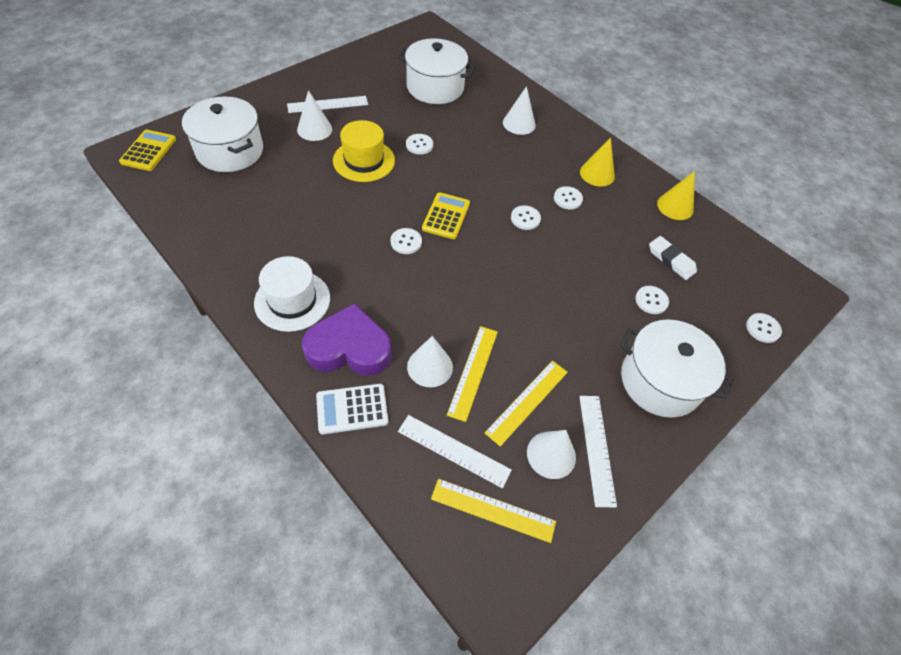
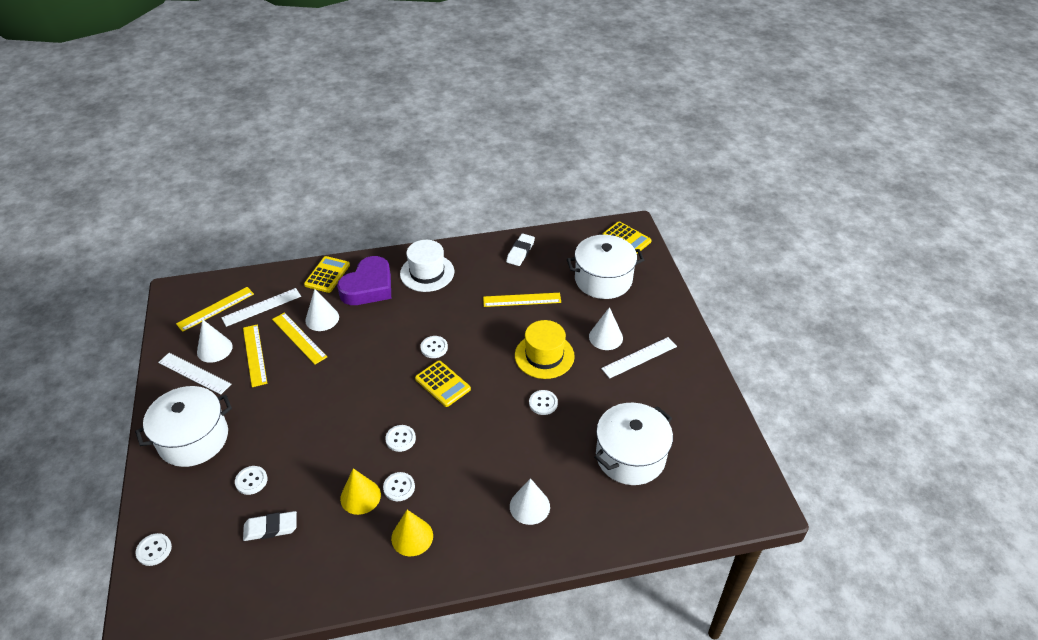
camera: 125 degrees right, 10 degrees down
(211, 229) = (520, 252): none -> white eraser
(294, 200) = (522, 300): none -> yellow ruler
(328, 104) = (639, 357): white ruler -> white ruler turned 45 degrees clockwise
(352, 409) = (327, 275): white calculator -> yellow calculator
(675, 206) = (320, 584): yellow cone -> yellow cone (360, 496)

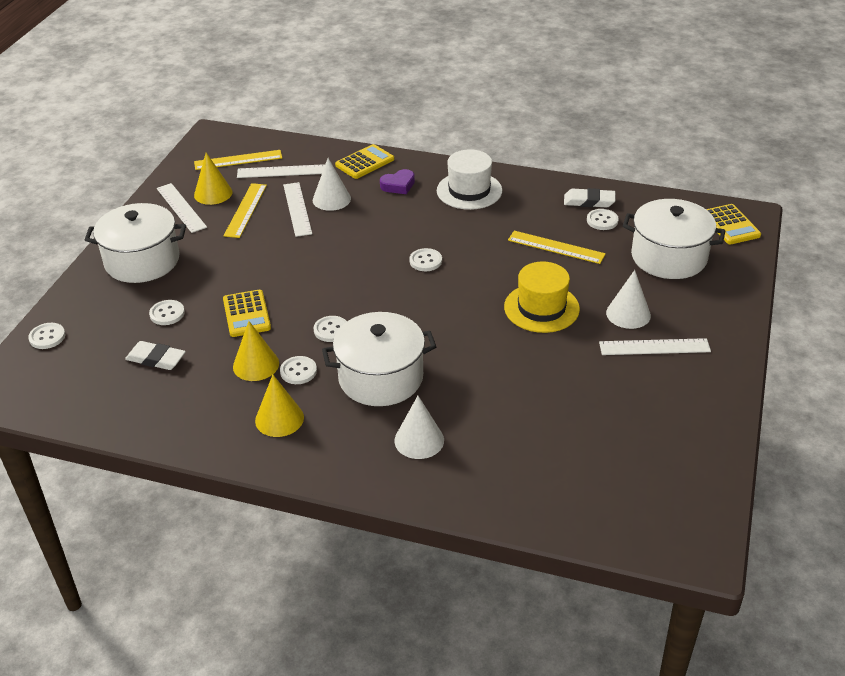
camera: 30 degrees right, 5 degrees down
(214, 349) = (213, 193): white cone -> yellow cone
(299, 338) = (297, 209): yellow ruler -> white ruler
(368, 287) = (398, 185): purple heart -> purple heart, size x0.51
(442, 384) = (410, 296): yellow calculator -> yellow calculator (246, 314)
(520, 252) = (589, 201): white eraser -> white eraser turned 45 degrees clockwise
(543, 403) = (506, 351): white button -> white button (602, 220)
(630, 456) = (569, 438): white pot -> white pot (381, 378)

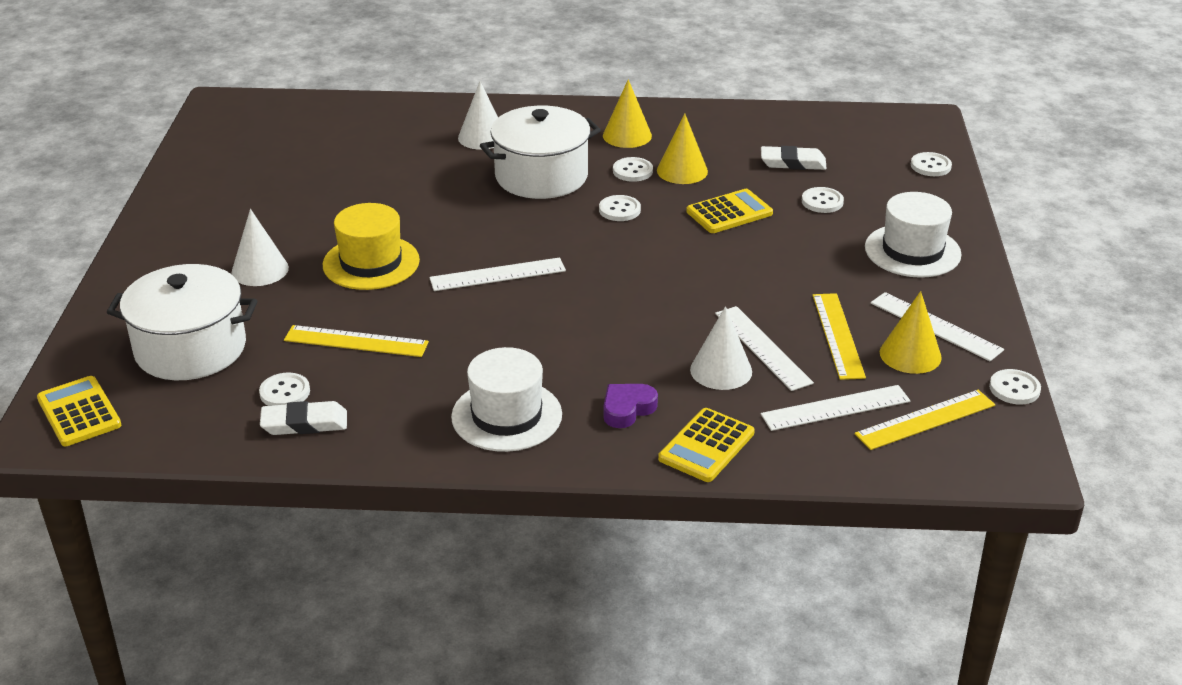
camera: 165 degrees right, 5 degrees down
(142, 261) = (912, 251): white pot -> white hat
(246, 314) = (729, 212): yellow calculator -> yellow calculator turned 90 degrees clockwise
(425, 261) = (537, 299): white button -> white button (1014, 388)
(654, 347) = (233, 239): white ruler -> white ruler (497, 274)

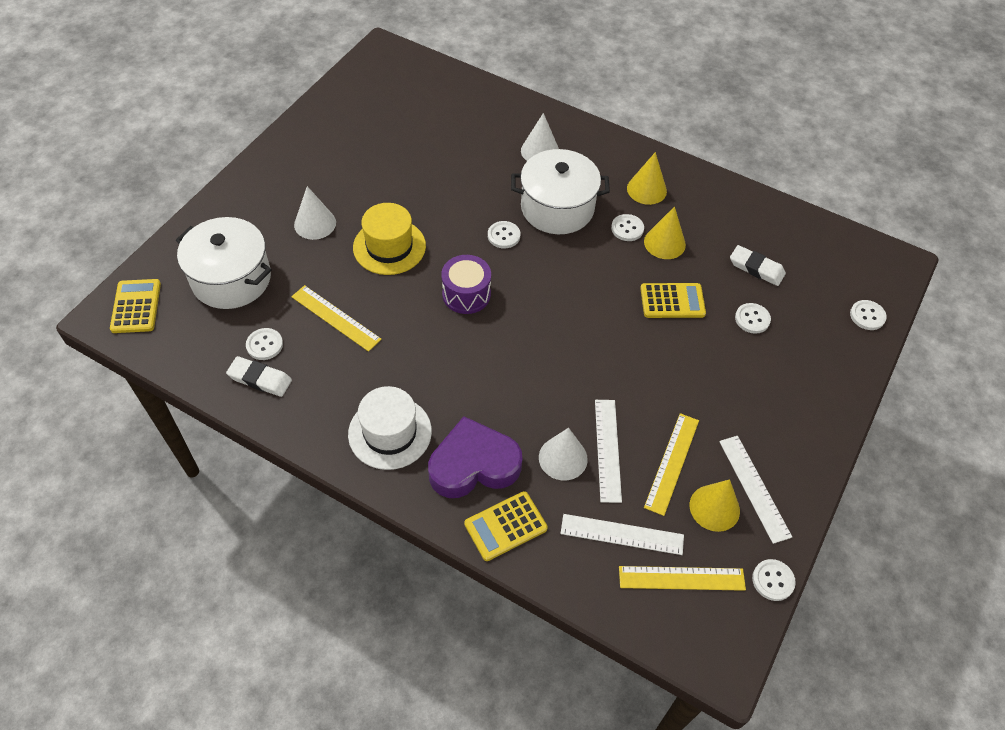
camera: 25 degrees right, 20 degrees up
(497, 274) = (466, 294): white ruler -> purple drum
(619, 210) = (592, 265): white button -> white button (503, 235)
(627, 409) = (473, 465): purple heart -> purple heart, size x1.97
(912, 251) = (789, 401): white hat -> none

